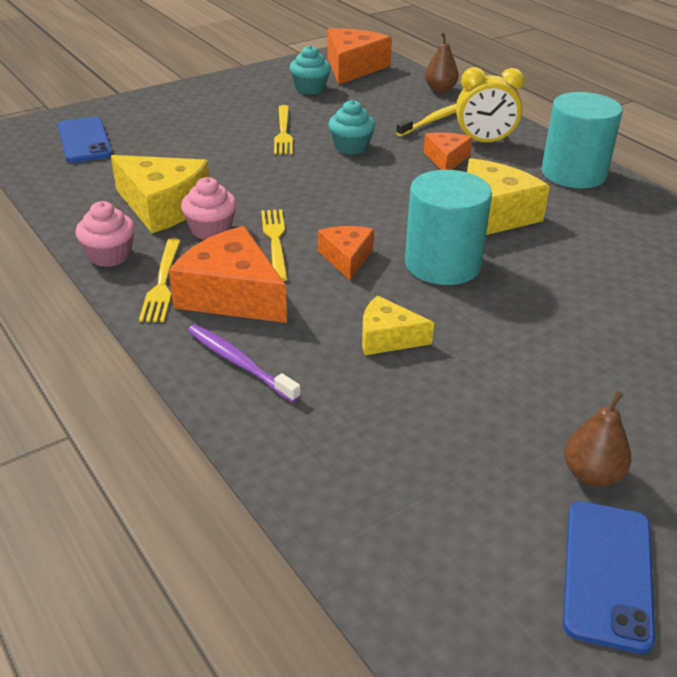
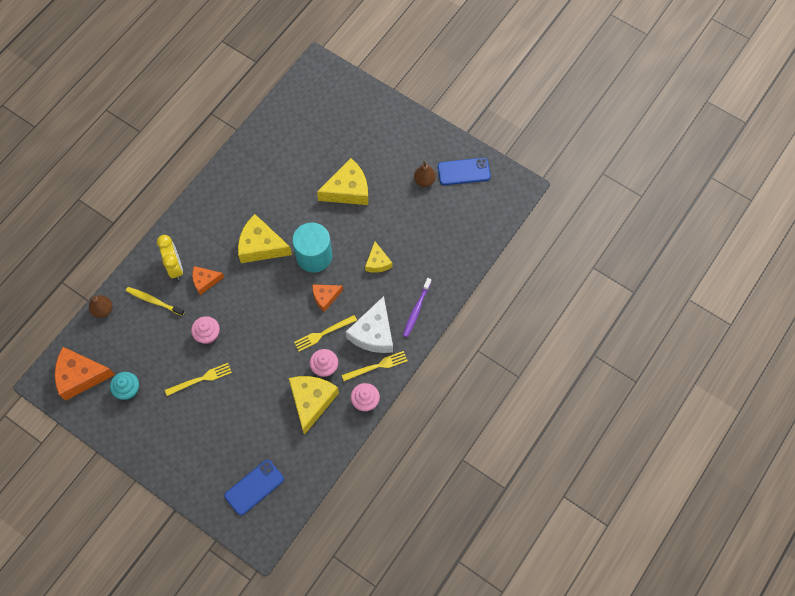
camera: 110 degrees left, 30 degrees up
(231, 295) = (373, 333): orange cheese -> white cheese
(351, 147) = (208, 334): turquoise cupcake -> pink cupcake
(573, 173) = (199, 216): turquoise cylinder -> none
(591, 340) = (348, 190): none -> yellow cheese

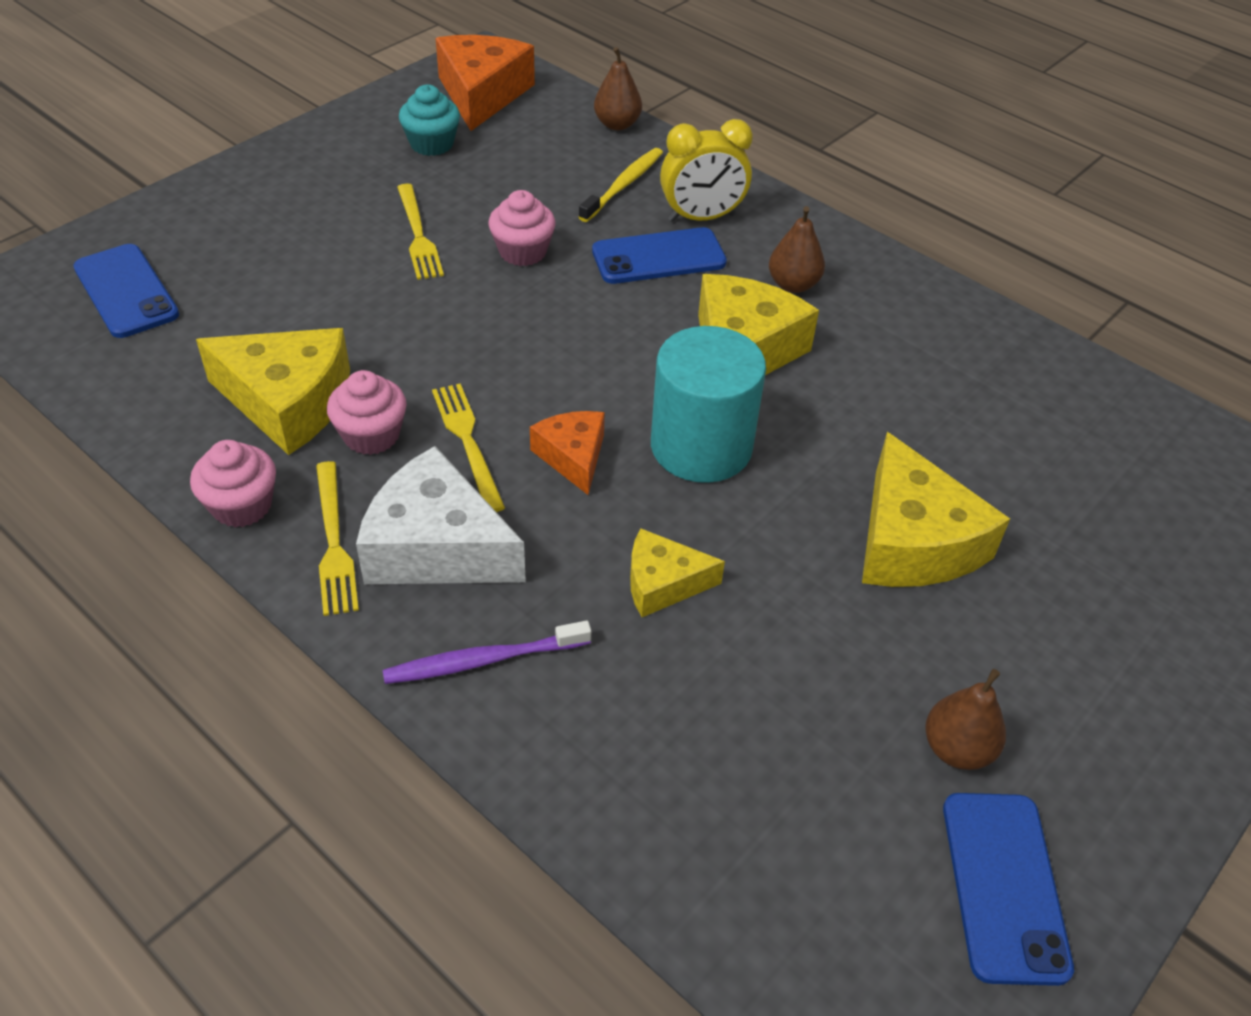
camera: 95 degrees right, 20 degrees down
(205, 281) = (658, 257): orange cheese -> blue phone
(217, 230) = (793, 284): none -> brown pear
(416, 310) = (482, 660): purple toothbrush -> purple toothbrush turned 45 degrees counterclockwise

